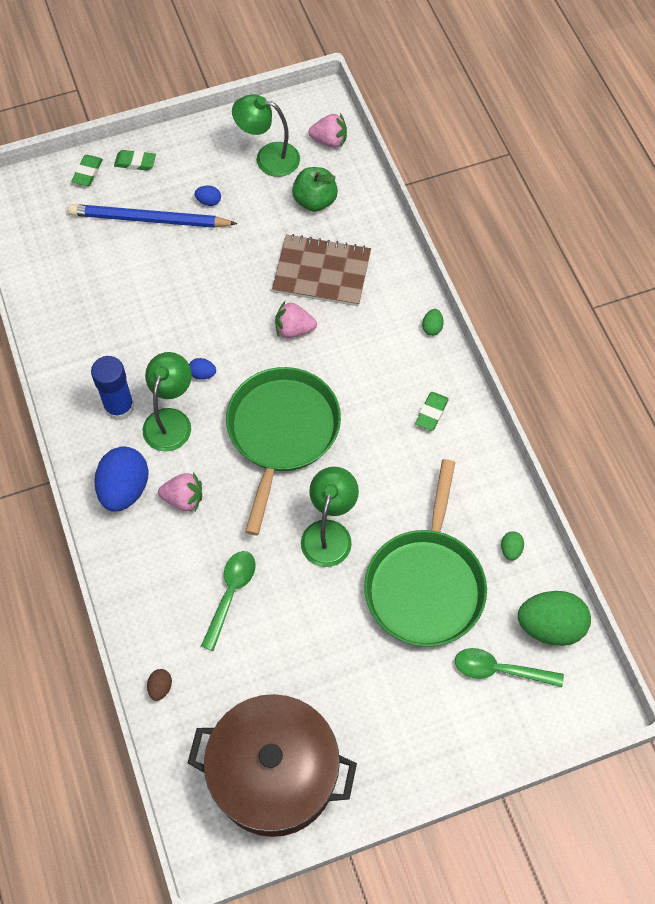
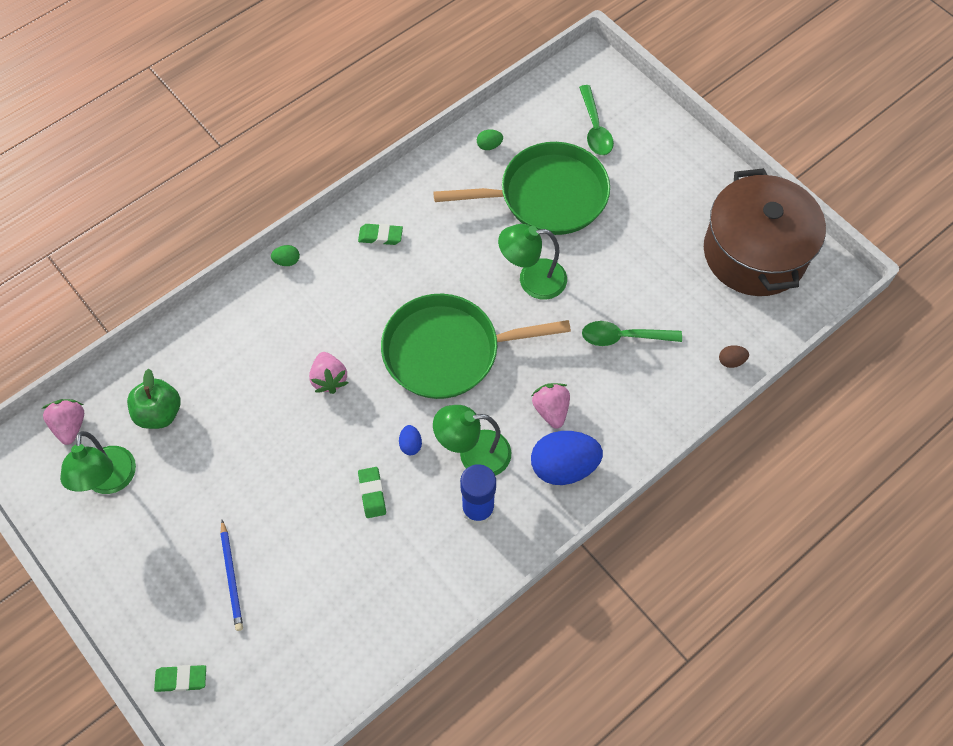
camera: 110 degrees left, 0 degrees up
(135, 162) = (152, 628): green eraser -> green eraser (372, 493)
(149, 220) = (232, 577): blue pencil -> blue pencil, size x0.57
(209, 201) = (188, 522): blue egg -> none
(322, 272) = (251, 376): brown notebook -> none
(550, 626) = (543, 105): green egg -> none

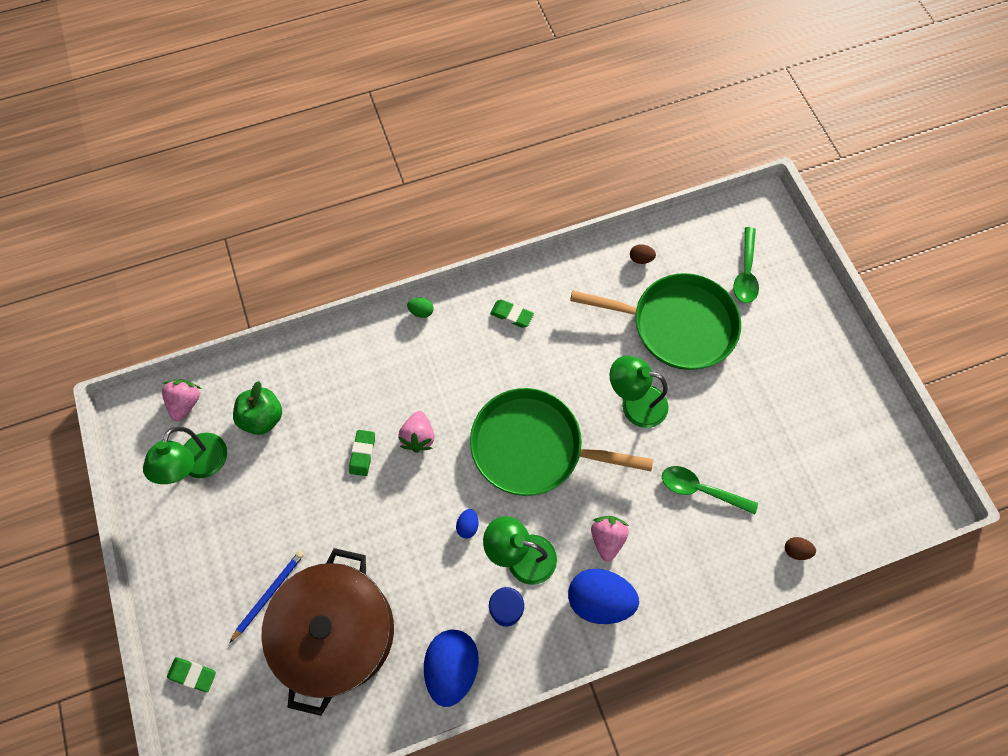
camera: 20 degrees right, 5 degrees up
(232, 577) = (269, 594): blue pencil -> blue pencil turned 150 degrees counterclockwise
(372, 493) = (417, 560): green eraser -> green eraser (362, 453)
(444, 577) = (452, 666): none -> blue egg
(489, 146) = (640, 259): green egg -> brown egg
(754, 253) = (857, 448): brown pot -> brown pot (338, 631)

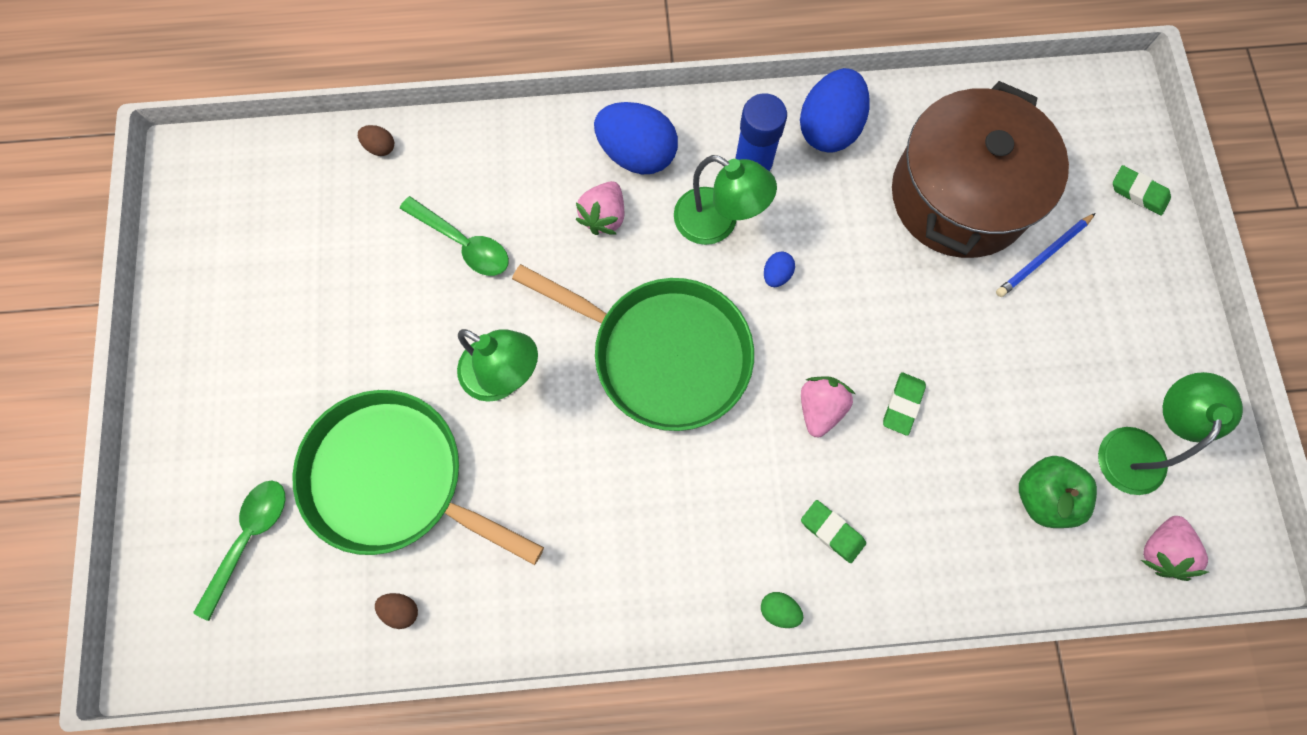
camera: 165 degrees left, 5 degrees up
(511, 315) = (638, 564): green eraser -> green eraser (832, 532)

